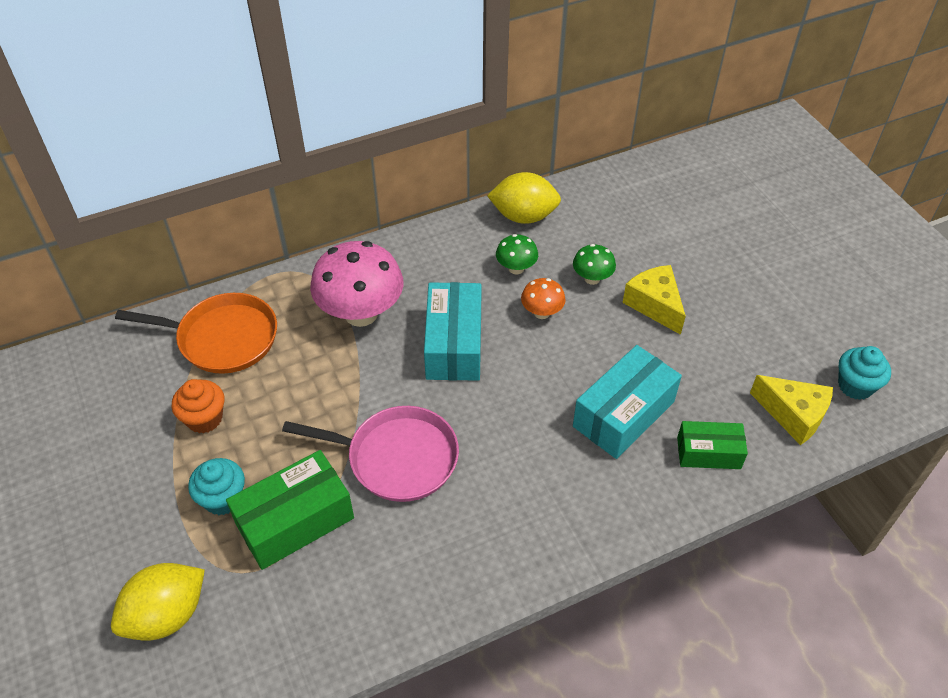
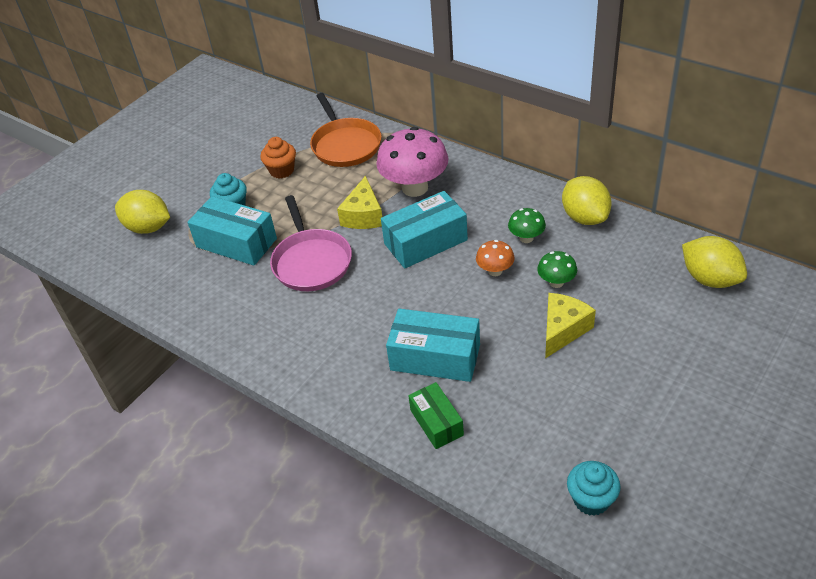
camera: 65 degrees right, 5 degrees down
(295, 521) = (236, 243): green box -> turquoise box
(663, 186) = (710, 279): none -> yellow lemon
(793, 415) = (519, 465): yellow cheese -> yellow cheese (363, 215)

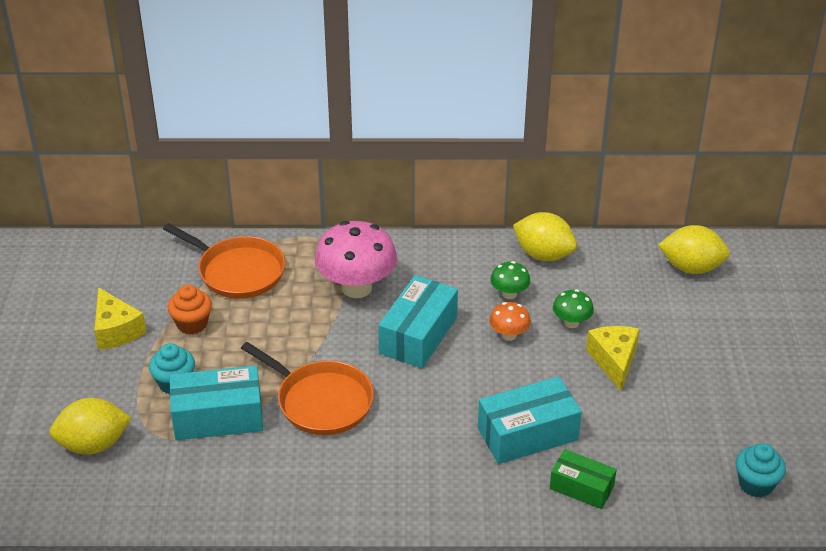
camera: 40 degrees left, 5 degrees down
(311, 262) = (321, 401): pink pan -> orange pan
(363, 215) = (330, 335): yellow cheese -> yellow cheese (116, 330)

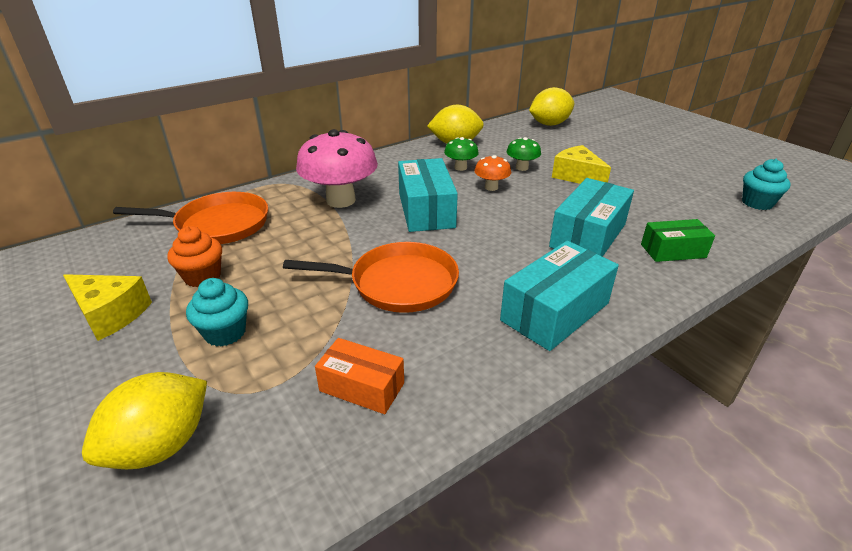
camera: 35 degrees left, 5 degrees down
(218, 417) = (305, 341): turquoise box -> turquoise box (555, 312)
(224, 469) = (362, 387): none -> orange box

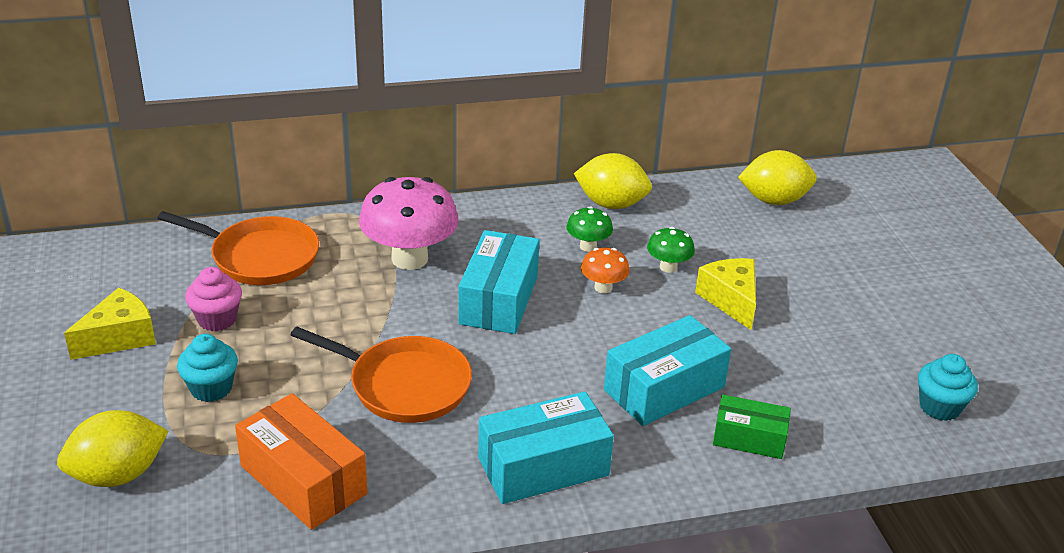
camera: 20 degrees right, 0 degrees up
(110, 314) = (119, 337): yellow cheese -> yellow cheese turned 90 degrees counterclockwise
(202, 276) = (217, 319): orange cupcake -> pink cupcake
(362, 387) = (303, 480): orange box -> orange box, size x1.62

